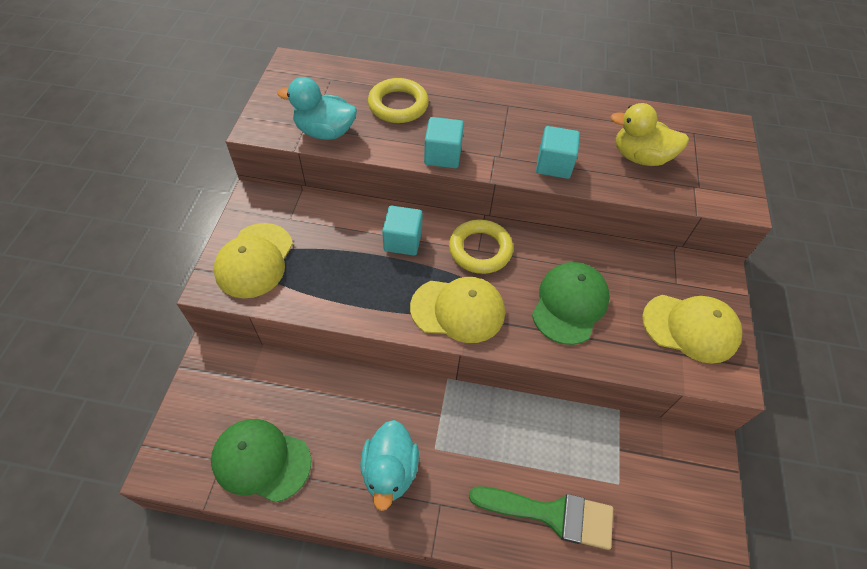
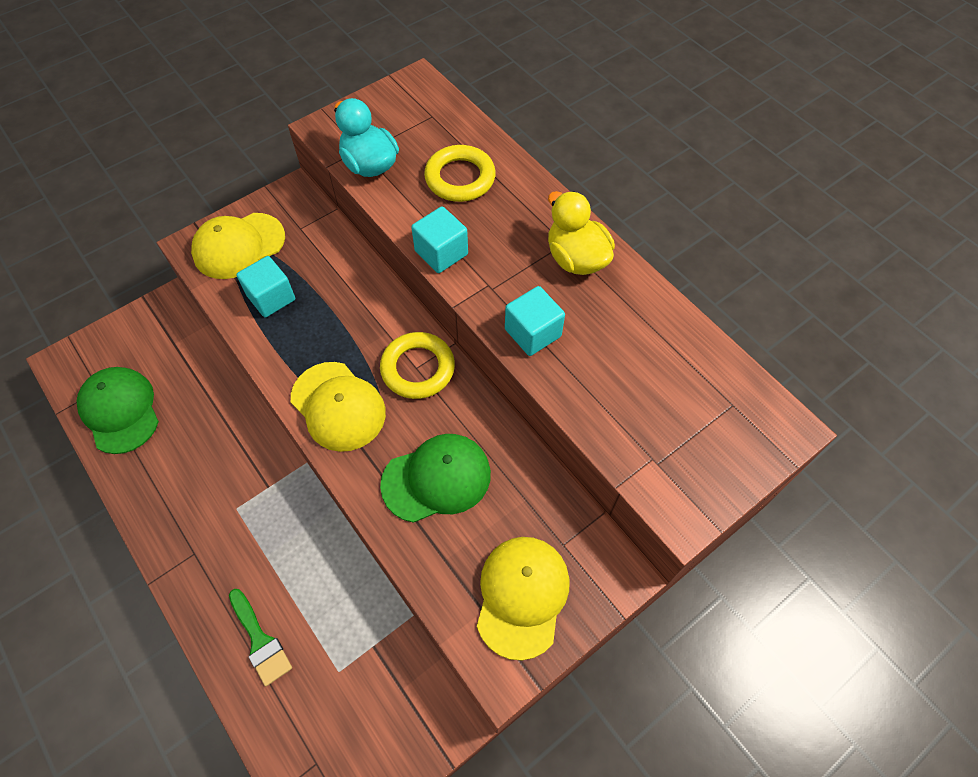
camera: 45 degrees right, 5 degrees up
(390, 471) = (188, 496): turquoise duck -> none
(403, 241) = (363, 312): turquoise cube -> turquoise cube (271, 297)
(552, 514) = (260, 641): green brush -> green brush, size x0.66
(640, 157) = (633, 387): yellow duck -> yellow duck (576, 258)
(691, 328) = (522, 595): yellow cap -> yellow cap turned 135 degrees counterclockwise

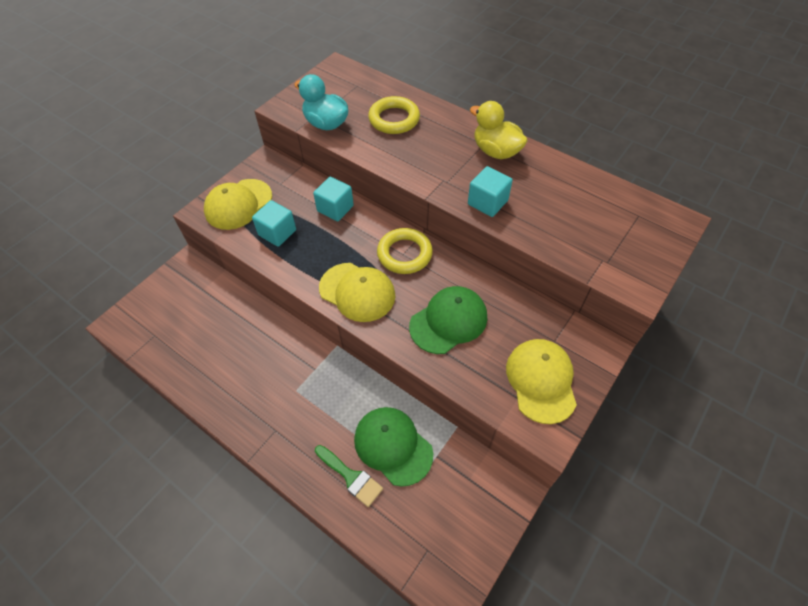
camera: 15 degrees left, 5 degrees down
(120, 410) = (177, 346): green cap -> green cap (393, 446)
(441, 253) = (402, 167): turquoise cube -> turquoise cube (335, 208)

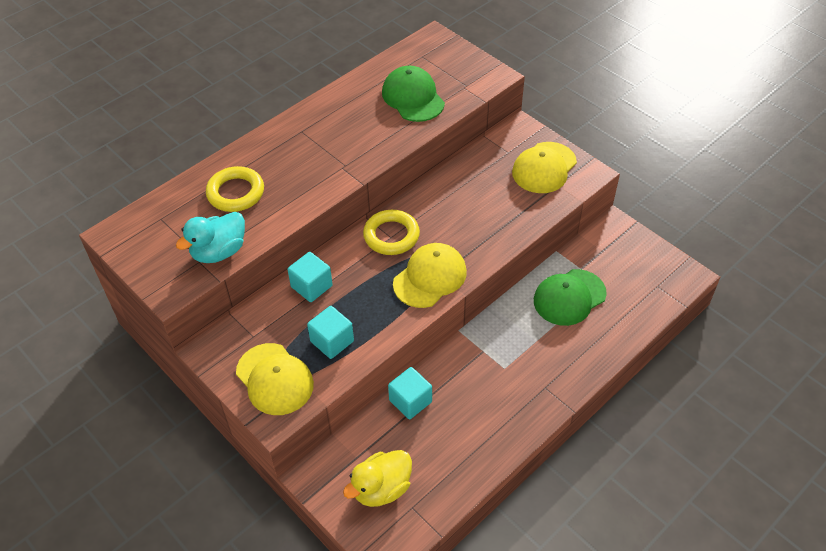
camera: 80 degrees left, 5 degrees down
(351, 477) = (595, 330): green brush -> none
(448, 321) = (477, 215): green cap -> green cap (413, 97)
(487, 202) = (381, 142): turquoise cube -> turquoise cube (410, 401)
(496, 151) = (315, 124): yellow duck -> yellow duck (381, 488)
(541, 381) = (544, 168): yellow cap -> yellow cap turned 60 degrees counterclockwise

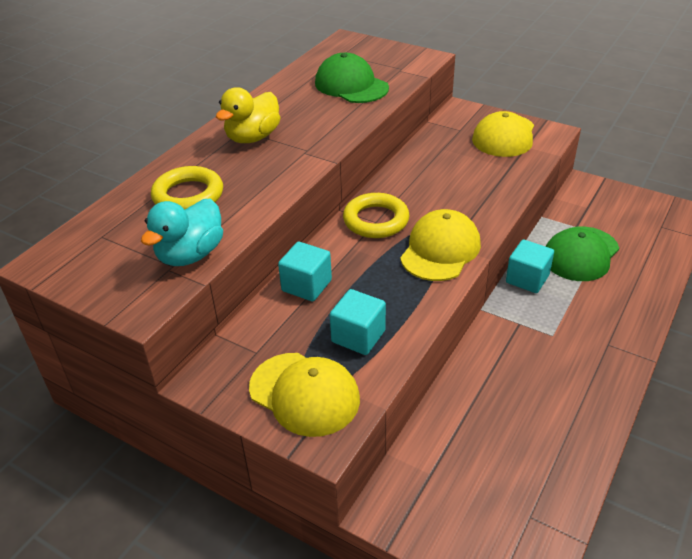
camera: 15 degrees left, 10 degrees down
(381, 488) = (480, 503): yellow duck -> yellow duck (253, 137)
(410, 401) = (464, 394): turquoise cube -> turquoise cube (527, 279)

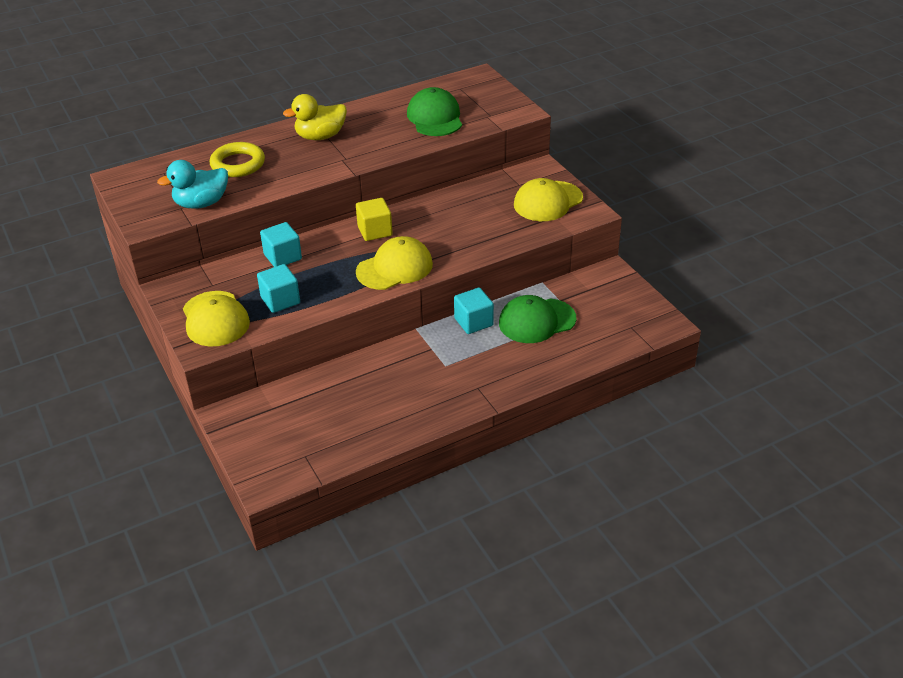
camera: 30 degrees right, 0 degrees up
(376, 220) = (375, 231): yellow ring -> yellow cube

